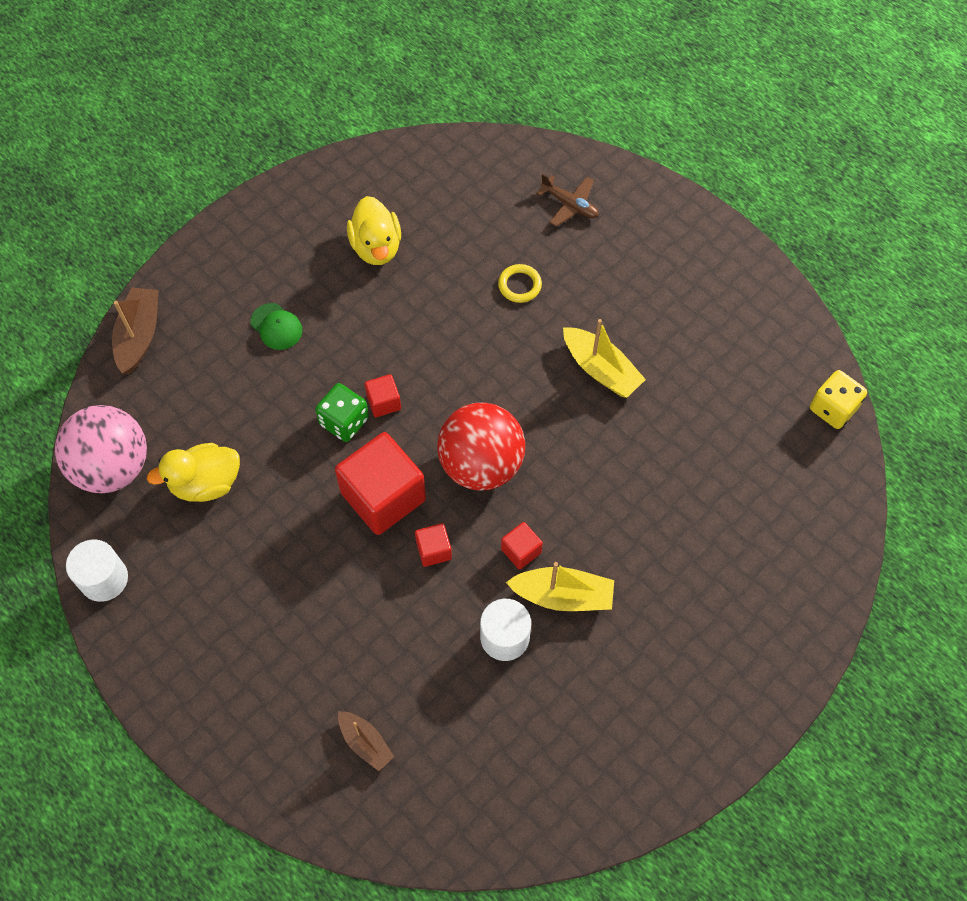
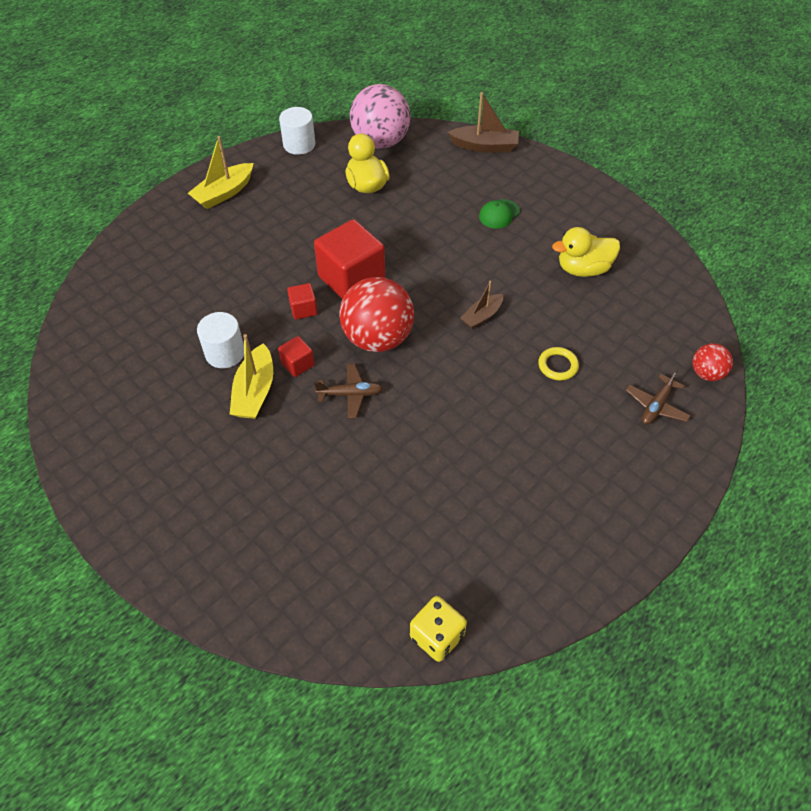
camera: 90 degrees right, 10 degrees down
(344, 421) = (417, 255): green dice -> none
(365, 742) = (159, 274): brown boat -> brown boat (482, 316)
(383, 402) = (434, 277): red cube -> none
(528, 156) = (706, 373): none -> red ball
(564, 491) = (350, 394): none -> brown plane
(601, 369) = (473, 425): yellow boat -> yellow boat (224, 193)

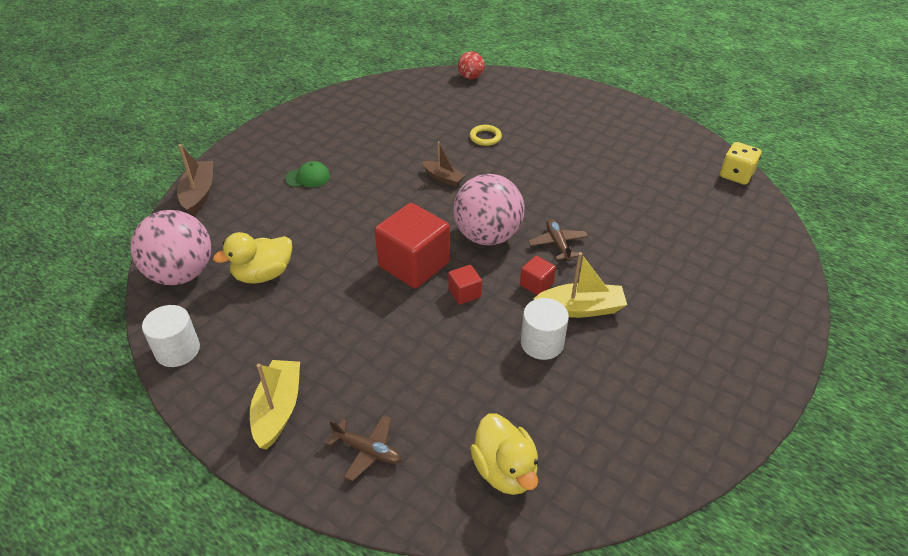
camera: 100 degrees left, 10 degrees down
(224, 193) = (278, 409): yellow boat -> yellow boat turned 120 degrees counterclockwise
(377, 338) = (487, 236): red ball -> pink ball
(499, 214) = (308, 177): green cap -> green cap turned 45 degrees counterclockwise
(583, 269) = (375, 129): yellow duck -> yellow duck (505, 470)
(656, 406) = (507, 96): brown plane -> brown plane (367, 450)

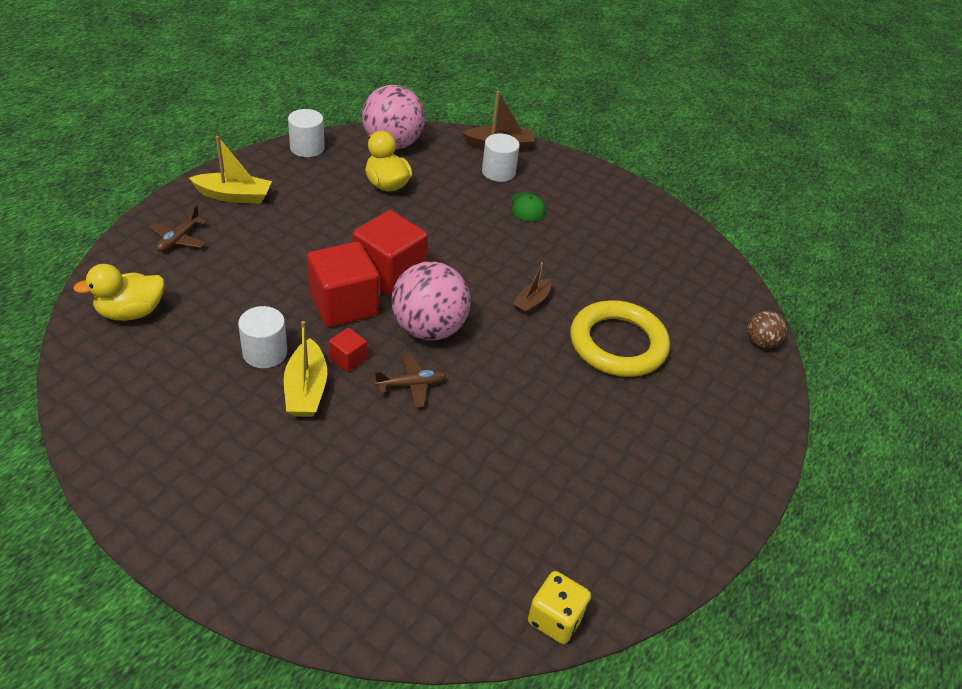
camera: 85 degrees right, 0 degrees up
(247, 195) = (498, 172): none -> white cylinder
(464, 293) = (343, 305): red cube -> red cube, size x2.16
(470, 77) = (761, 342): red ball -> brown ball
(485, 137) = (618, 344): yellow ring -> yellow ring, size x2.41

